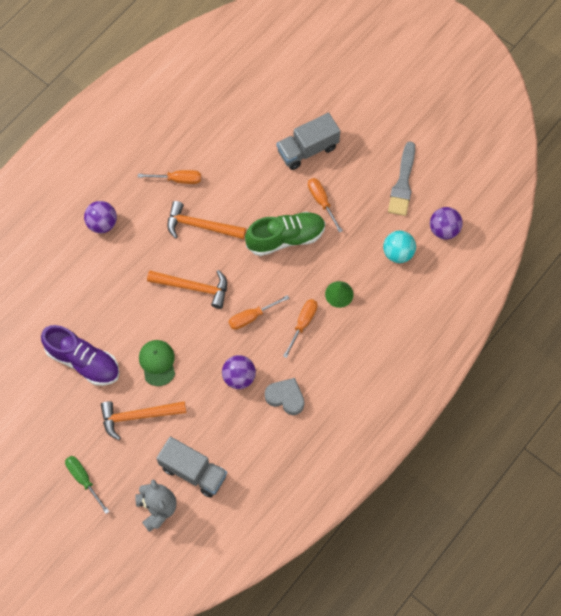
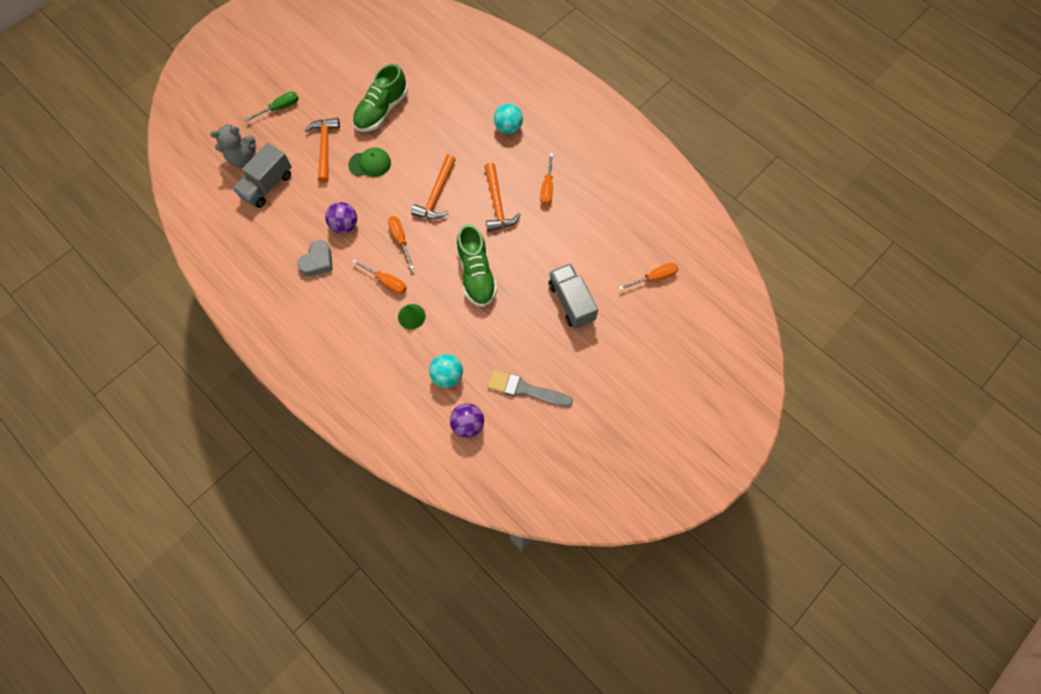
camera: 95 degrees right, 0 degrees up
(83, 361) = (381, 110): purple shoe -> green shoe
(102, 223) = (508, 128): purple ball -> turquoise ball
(201, 226) = (497, 204): orange hammer -> orange hammer turned 150 degrees clockwise
(321, 201) = (512, 309): orange screwdriver -> orange screwdriver (654, 278)

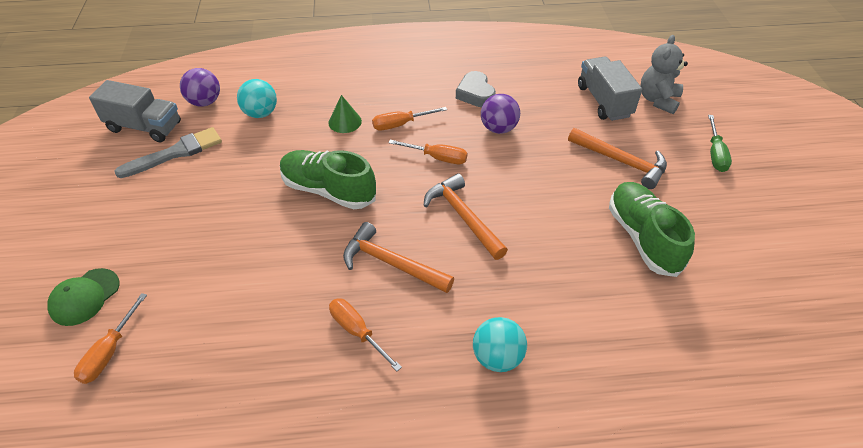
camera: 130 degrees right, 20 degrees down
(370, 164) = (564, 185): green cap -> green cap (84, 297)
(571, 302) = (198, 246): grey truck -> grey truck (144, 127)

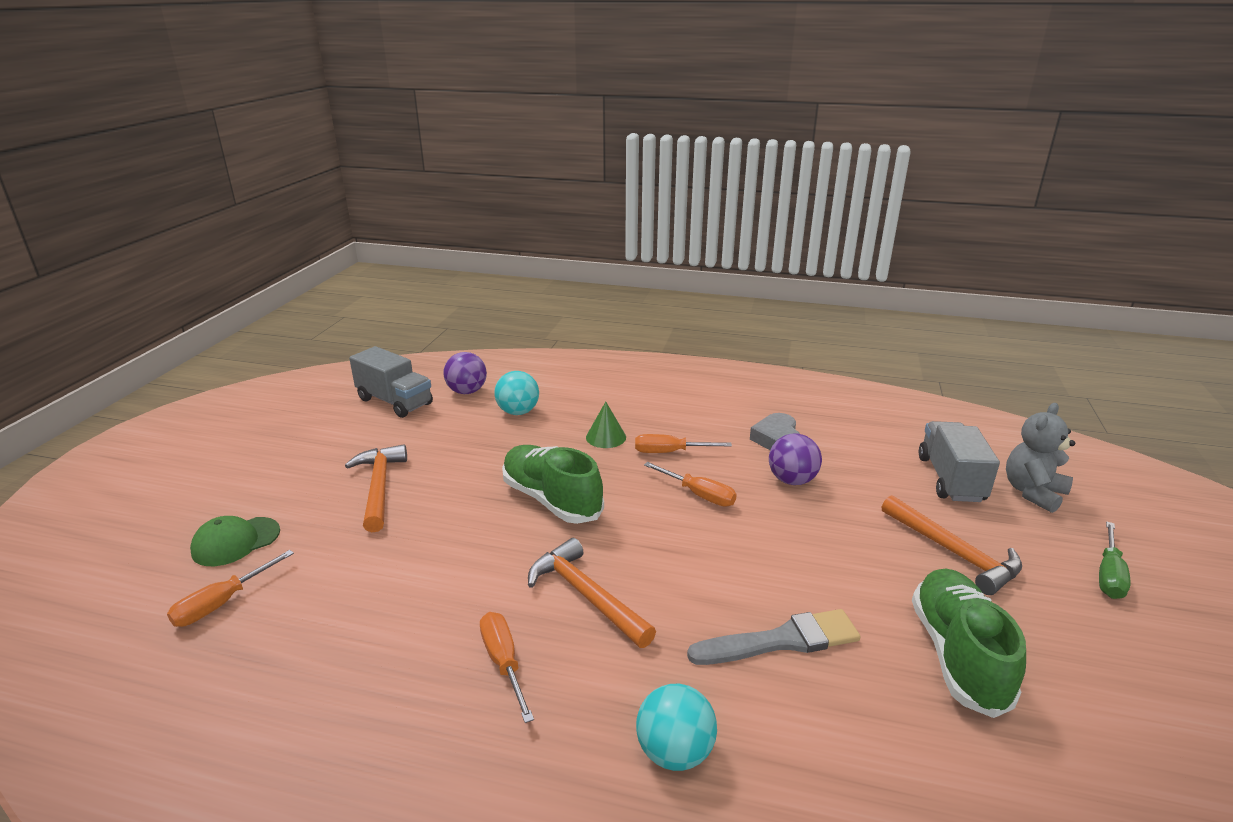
camera: 20 degrees right, 20 degrees down
(175, 153) = (409, 430): grey brush -> grey brush (780, 641)
(463, 217) = (703, 566): orange hammer -> orange hammer (379, 487)

